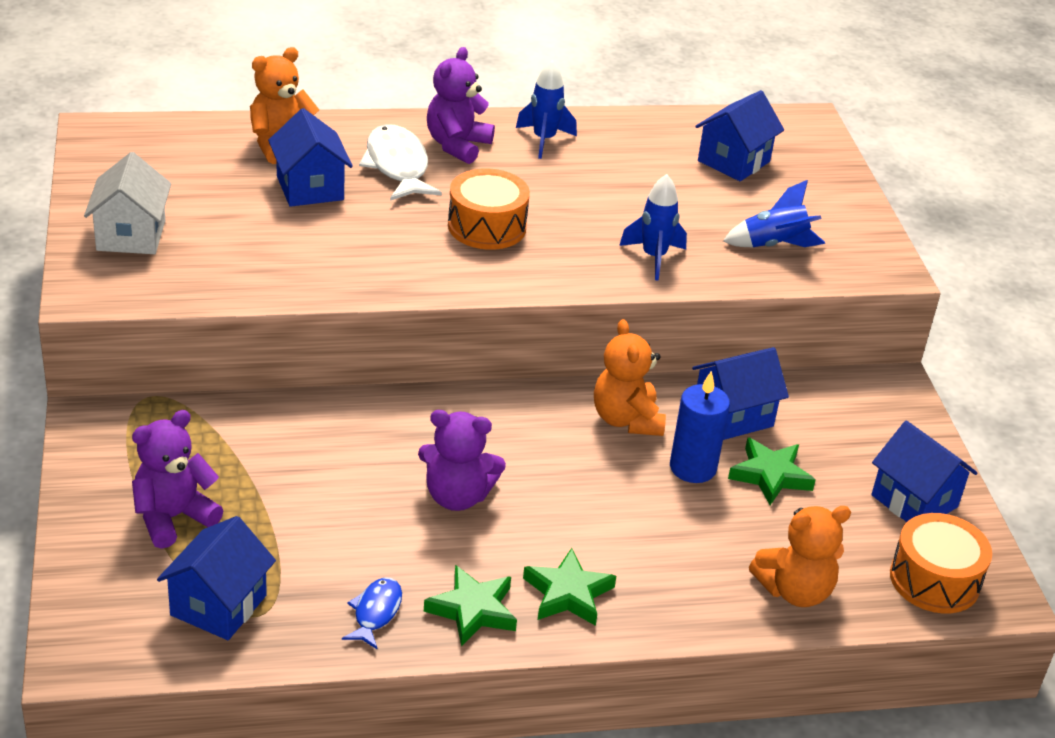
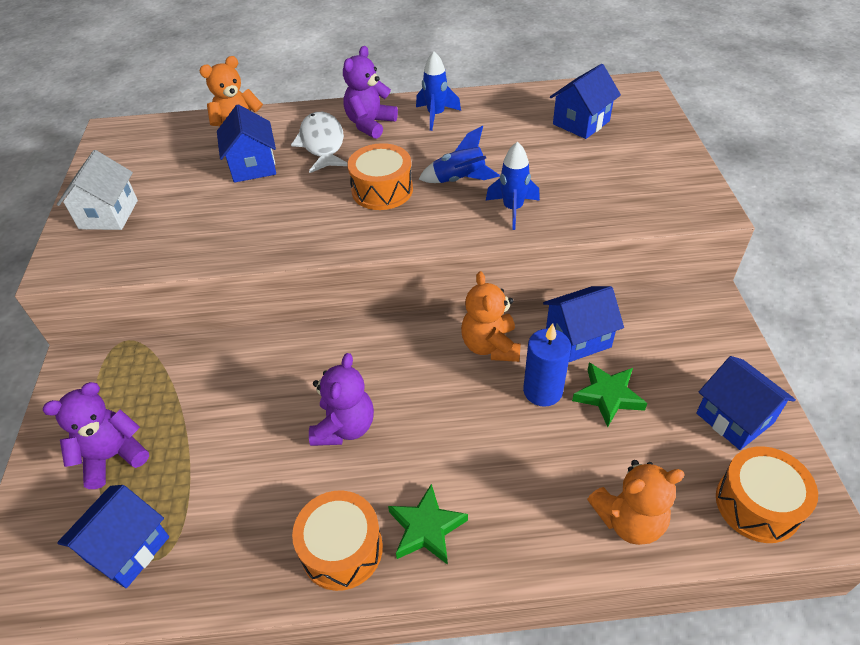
camera: 10 degrees right, 10 degrees up
(375, 612) = (257, 553): blue fish -> none
(457, 496) = (344, 427): purple teddy bear -> purple teddy bear turned 90 degrees counterclockwise
(473, 610) = (341, 549): green star -> orange drum
(774, 245) = (612, 192): blue rocket -> blue rocket (459, 180)

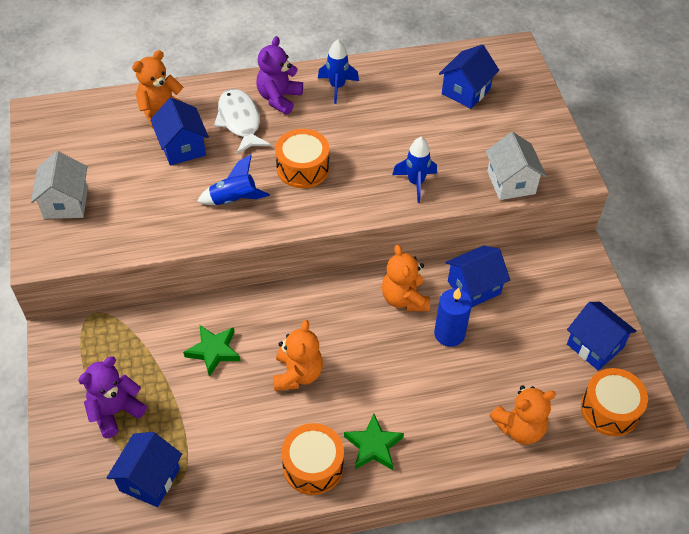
camera: 10 degrees left, 5 degrees up
(344, 427) = (297, 374): purple teddy bear -> orange teddy bear
(459, 180) = (367, 155): blue rocket -> blue rocket (234, 200)
(608, 396) = (500, 335): green star -> green star (214, 351)
(630, 213) = (511, 182): none -> white house

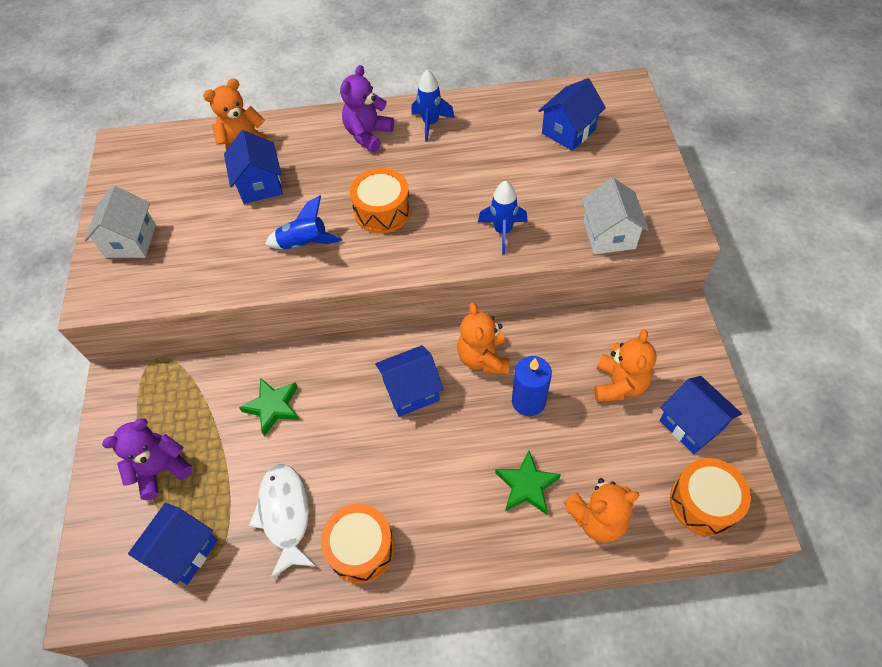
camera: 10 degrees right, 5 degrees up
(240, 121) = (323, 158): white fish -> white fish (285, 515)
(297, 374) = (358, 438): orange teddy bear -> orange teddy bear (619, 384)
(373, 446) = (430, 529): green star -> green star (526, 485)
(474, 287) = (560, 349): blue house -> blue house (411, 391)

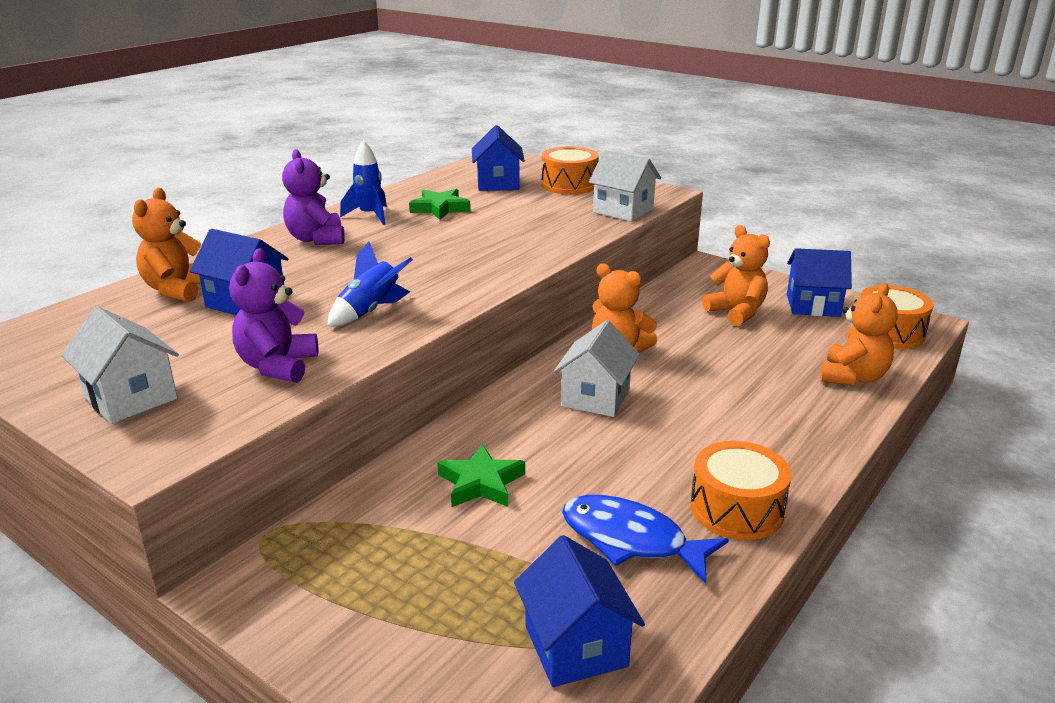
camera: 50 degrees left, 30 degrees down
(161, 469) = (429, 609): purple teddy bear -> purple teddy bear (277, 366)
(285, 515) = (631, 540): white fish -> blue fish
(382, 211) = (415, 267): orange drum -> orange drum (569, 185)
(411, 391) = (595, 398): blue house -> white house
(502, 231) = (543, 237): blue rocket -> none
(526, 485) = (780, 391): green star -> green star (440, 208)
(528, 401) = (695, 352): blue candle -> none

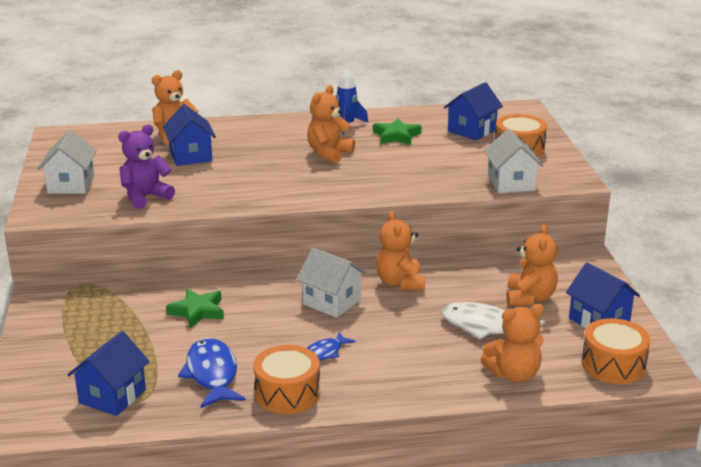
camera: 45 degrees right, 0 degrees up
(316, 239) = (289, 131): purple teddy bear -> none
(371, 311) = (234, 187): blue rocket -> none
(407, 244) = (329, 153): none -> orange teddy bear
(595, 398) = (332, 302): white house -> white house turned 60 degrees clockwise
(686, 448) = (324, 353): none -> blue fish
(755, 351) = (485, 327): none -> white fish

